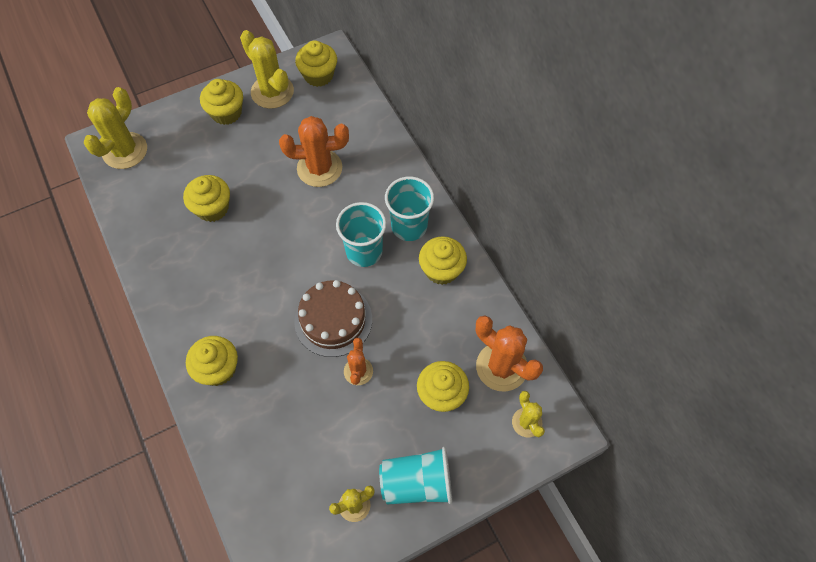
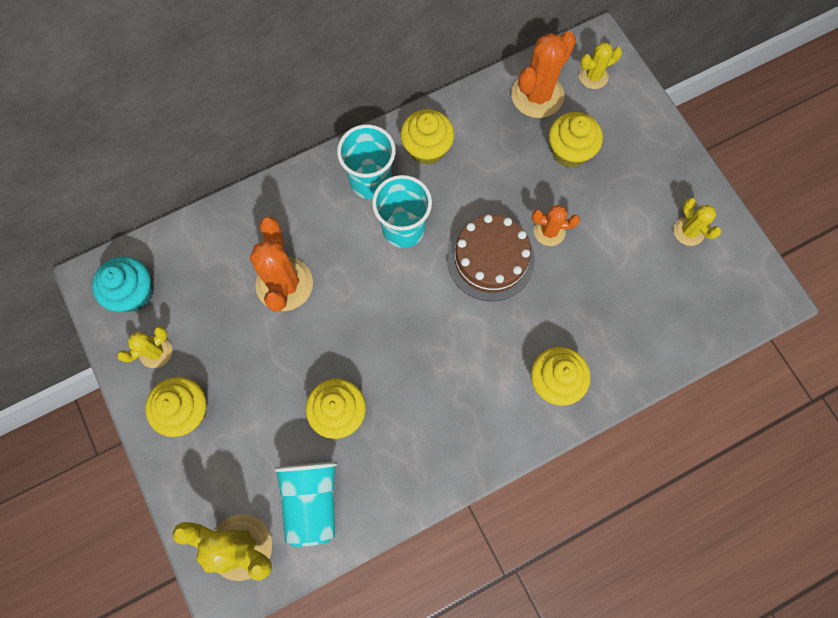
camera: 90 degrees left, 10 degrees up
(272, 92) = (155, 352): yellow cactus -> yellow cactus, size x0.57
(318, 75) = (133, 293): yellow cupcake -> turquoise cupcake
(417, 483) = (661, 174): turquoise cup -> turquoise cup (312, 501)

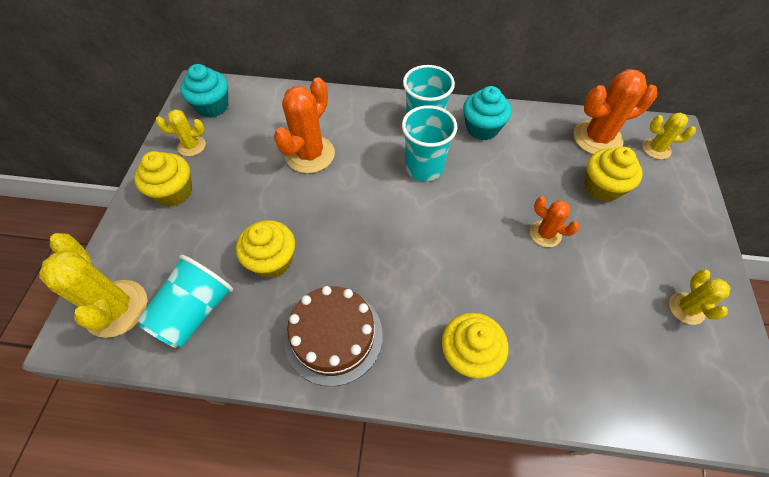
camera: 35 degrees right, 15 degrees down
(427, 148) = (482, 128): yellow cupcake -> turquoise cupcake
(490, 259) = (479, 225): brown cake -> brown cake (334, 336)

